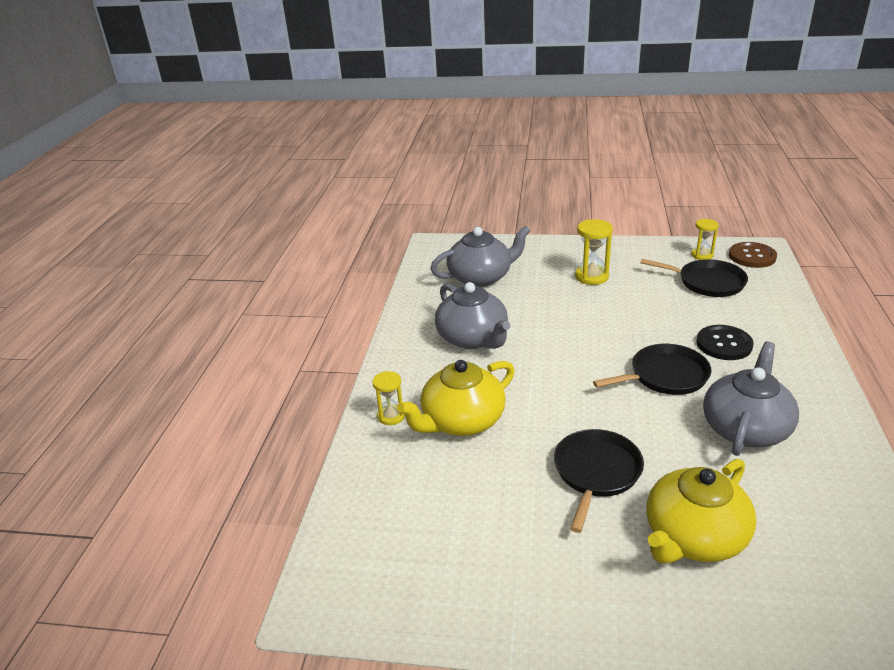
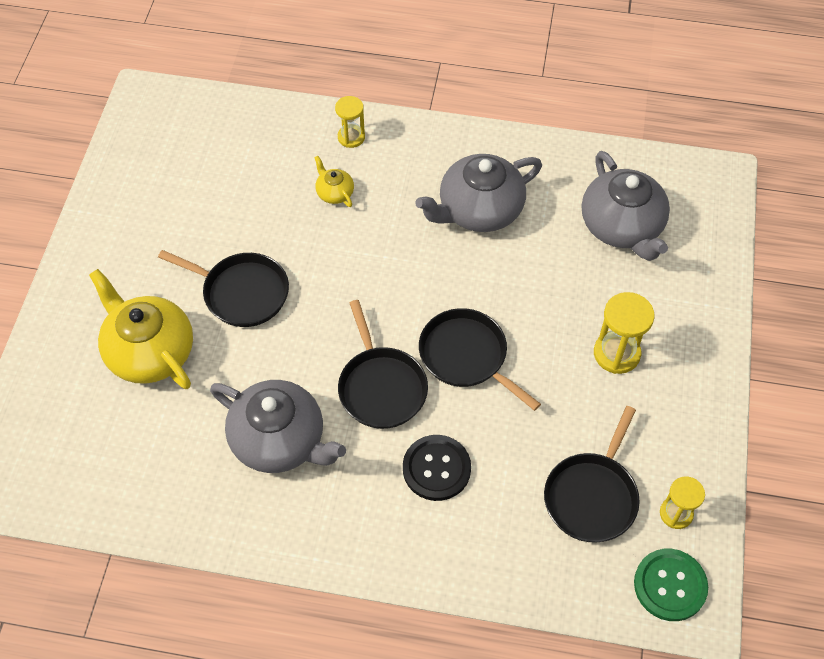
camera: 90 degrees right, 25 degrees up
(461, 421) = (334, 192): yellow teapot -> yellow teapot, size x0.46
(618, 336) = (466, 356): none -> black pan
(752, 256) = (670, 585): brown button -> green button

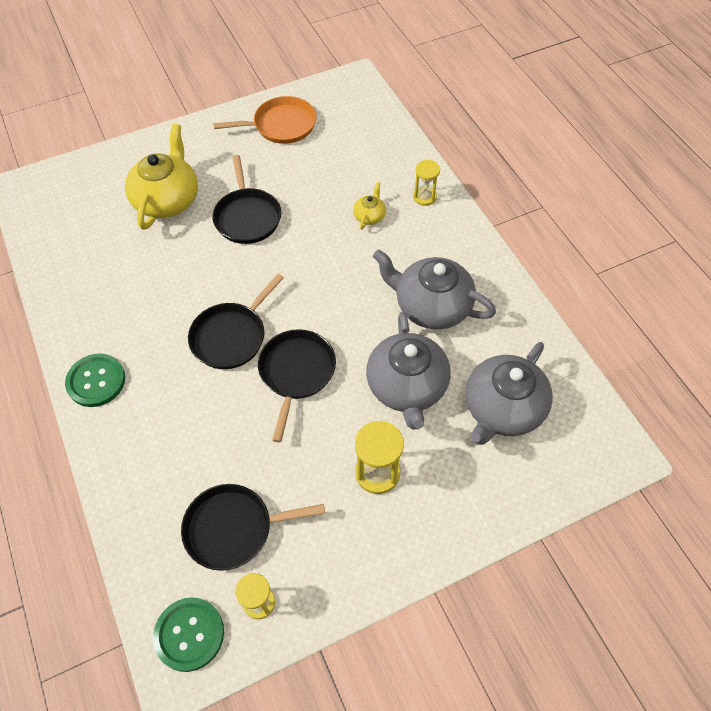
camera: 55 degrees right, 0 degrees up
(143, 194) = (281, 125): none -> orange pan
(279, 440) = (149, 305): grey teapot -> grey teapot (407, 387)
(337, 536) = (96, 381): none -> green button
(436, 468) = (188, 409): black button -> none

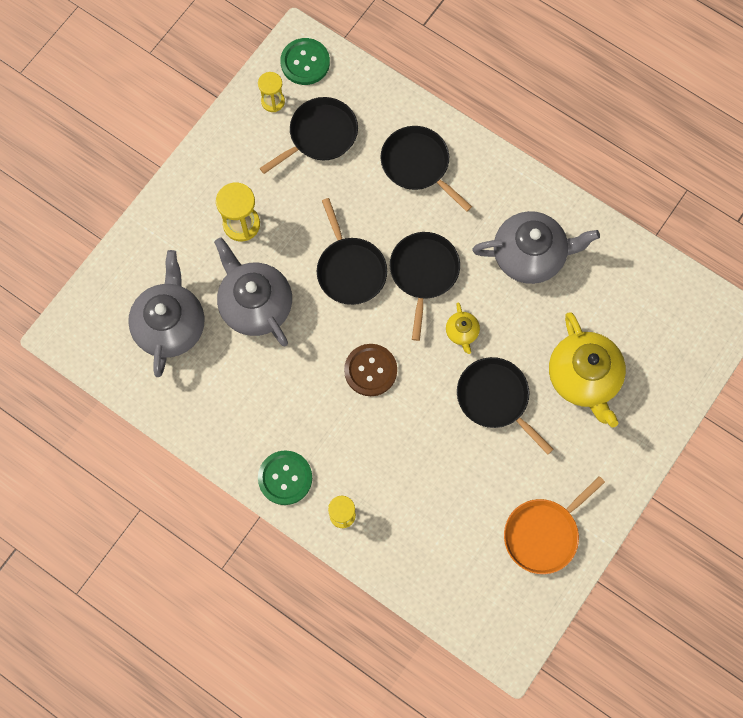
camera: 150 degrees right, 15 degrees up
(96, 381) = (500, 181): green button -> green button (285, 478)
(159, 440) = (417, 164): none -> black pan
(335, 282) = (370, 370): none -> brown button
(369, 216) = (382, 462): yellow teapot -> yellow teapot (462, 332)
(431, 306) = (273, 391): grey teapot -> grey teapot (530, 255)

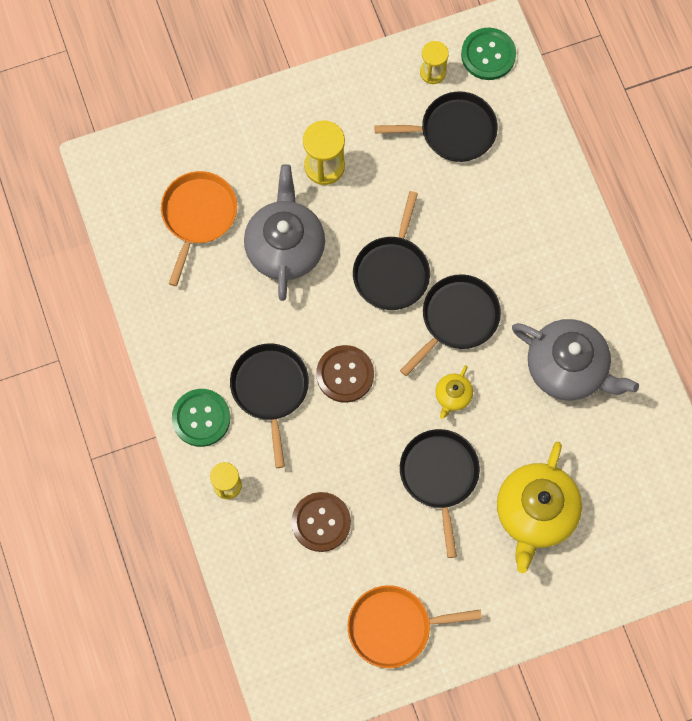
camera: 35 degrees right, 0 degrees up
(170, 325) = (198, 215): grey teapot -> orange pan
(417, 164) = (524, 215): black pan -> black pan (270, 389)
(433, 494) = (321, 522): none -> brown button

